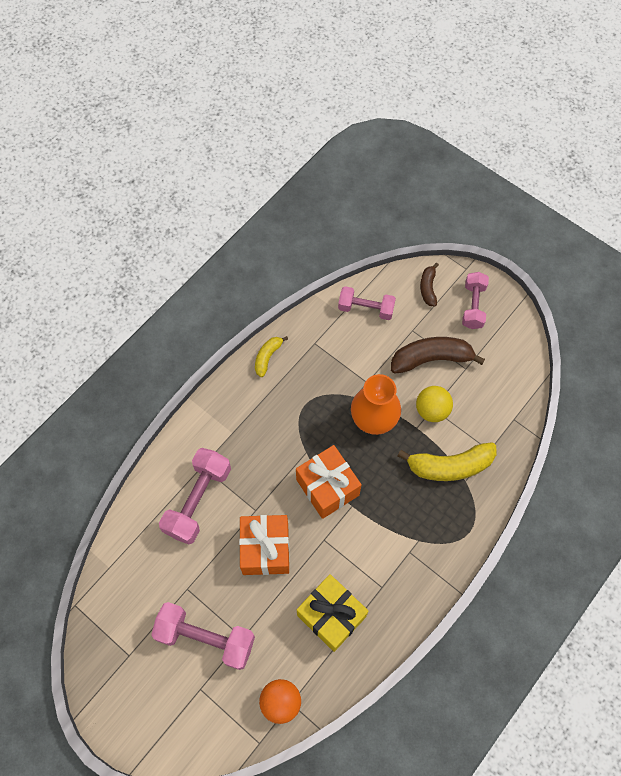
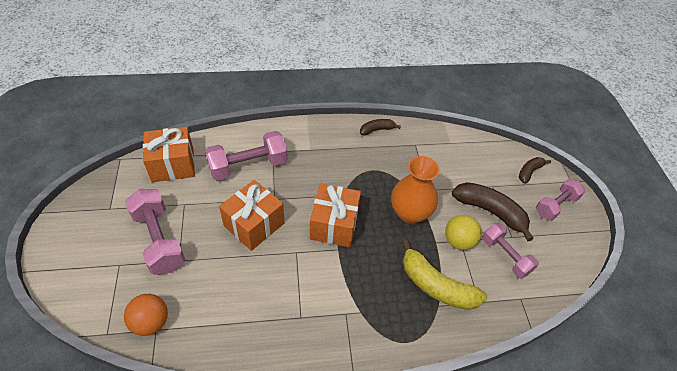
camera: 40 degrees right, 15 degrees down
(131, 564) = (173, 165): none -> orange gift
(267, 357) = (377, 130): yellow banana -> brown banana
(331, 616) = (246, 302): yellow gift -> none
(366, 309) = (471, 152): pink dumbbell -> pink dumbbell (505, 256)

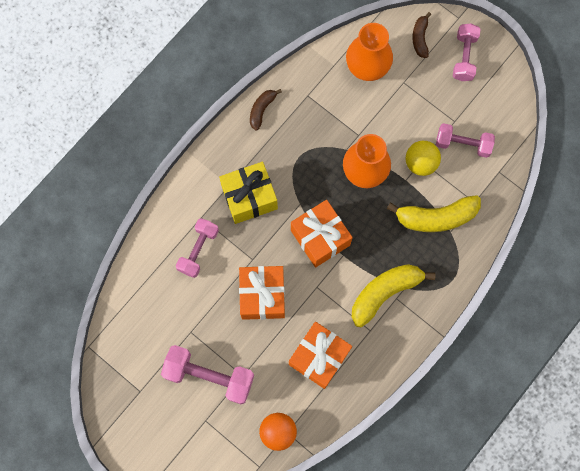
camera: 40 degrees left, 25 degrees up
(173, 165) = (138, 309): orange gift -> orange gift (319, 357)
(248, 166) = (198, 250): pink dumbbell -> pink dumbbell, size x0.67
(314, 165) = (249, 197): none -> yellow gift
(341, 301) = (385, 292): none -> yellow banana
(473, 160) = (367, 67): none -> orange vase
(490, 211) = (421, 111): brown banana -> none

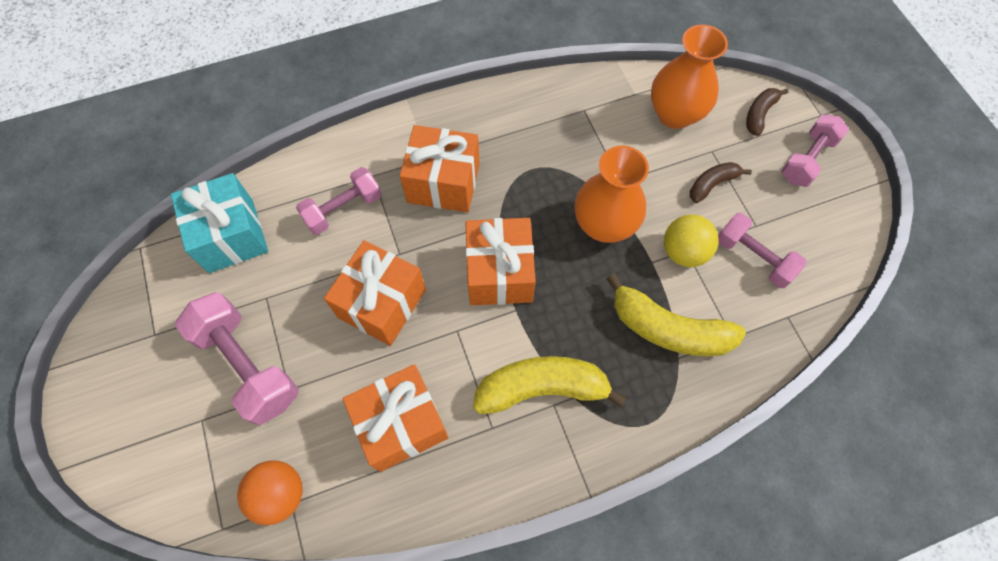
camera: 30 degrees right, 10 degrees down
(140, 306) = (231, 235): none -> turquoise gift
(249, 197) = (443, 183): yellow gift -> orange gift
(262, 109) = (520, 99): brown banana -> brown banana (712, 184)

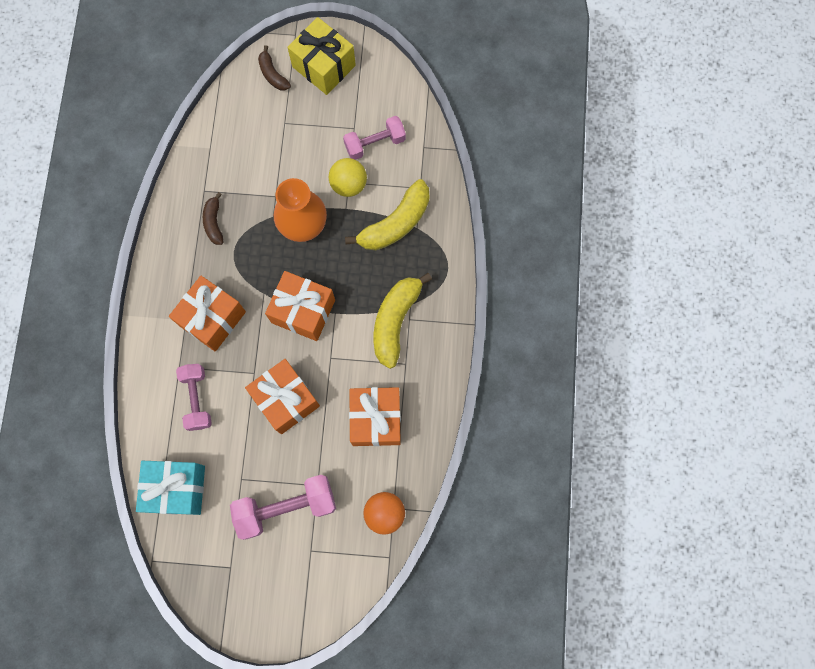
camera: 65 degrees left, 10 degrees up
(675, 114) = (242, 130): orange vase -> none
(712, 184) = (310, 138): brown banana -> brown banana (214, 222)
(807, 159) = (324, 66): pink dumbbell -> yellow gift

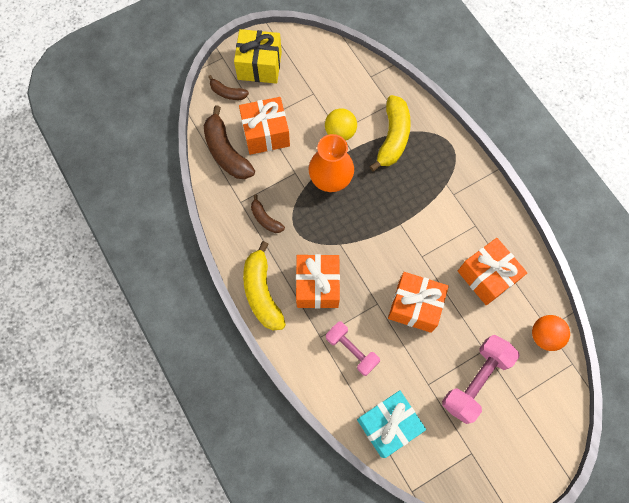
camera: 35 degrees left, 5 degrees down
(227, 133) = (226, 152): none -> brown banana
(303, 311) = (377, 237): orange gift -> orange gift (266, 134)
(375, 143) = (336, 94): pink dumbbell -> none
(395, 321) = (445, 201): yellow banana -> yellow banana (262, 292)

